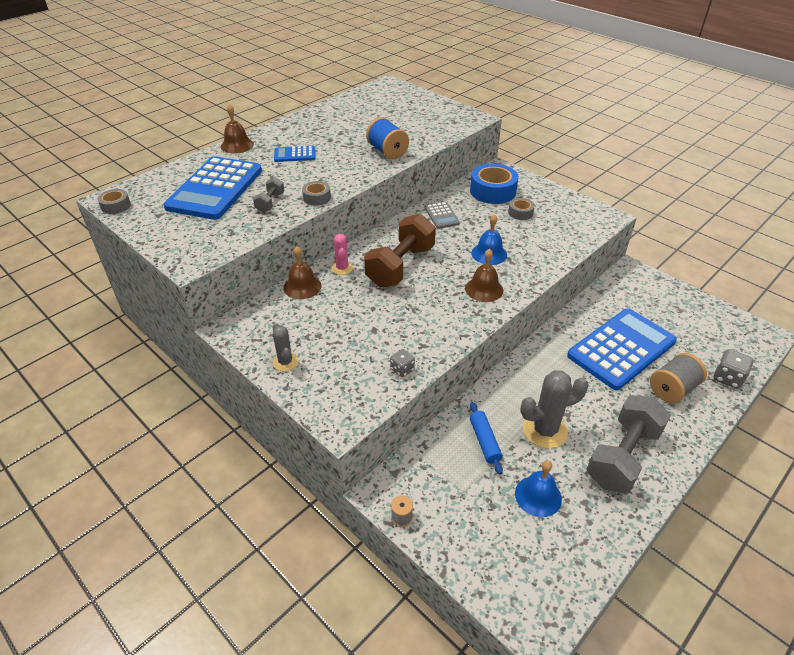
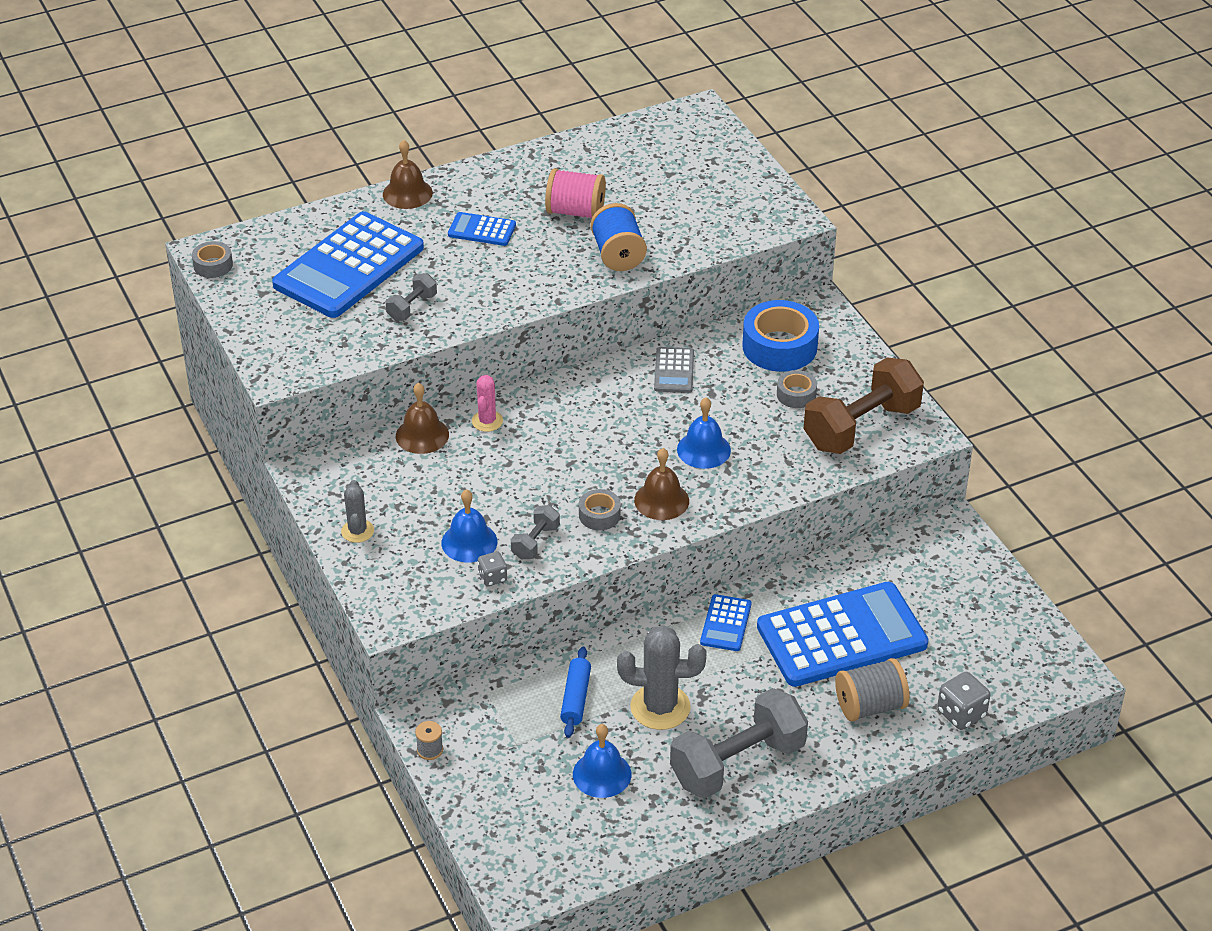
camera: 20 degrees right, 0 degrees up
(317, 197) = (477, 313): grey tape -> grey tape (599, 515)
(348, 136) = (575, 212): none -> pink spool
(371, 348) = (469, 542): none -> blue bell
(400, 266) = (568, 438): brown dumbbell -> brown dumbbell (861, 427)
(418, 337) = (535, 542): none -> grey dumbbell
(547, 360) = (726, 623): none -> blue calculator

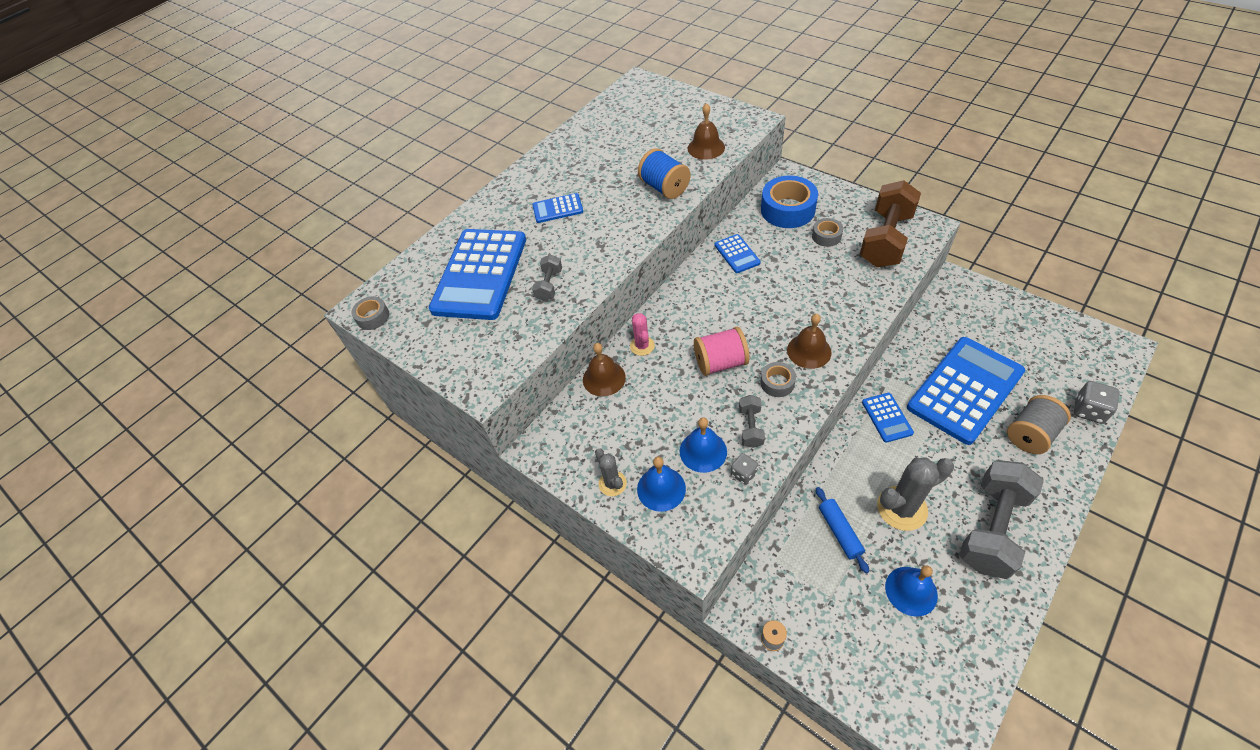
camera: 20 degrees left, 10 degrees up
(407, 193) = (486, 204): brown bell -> brown bell (706, 147)
(575, 212) = (612, 171): pink spool -> pink spool (720, 362)
(674, 371) = (737, 254): grey calculator -> blue calculator
(703, 449) = (803, 300): blue bell -> blue bell (661, 488)

